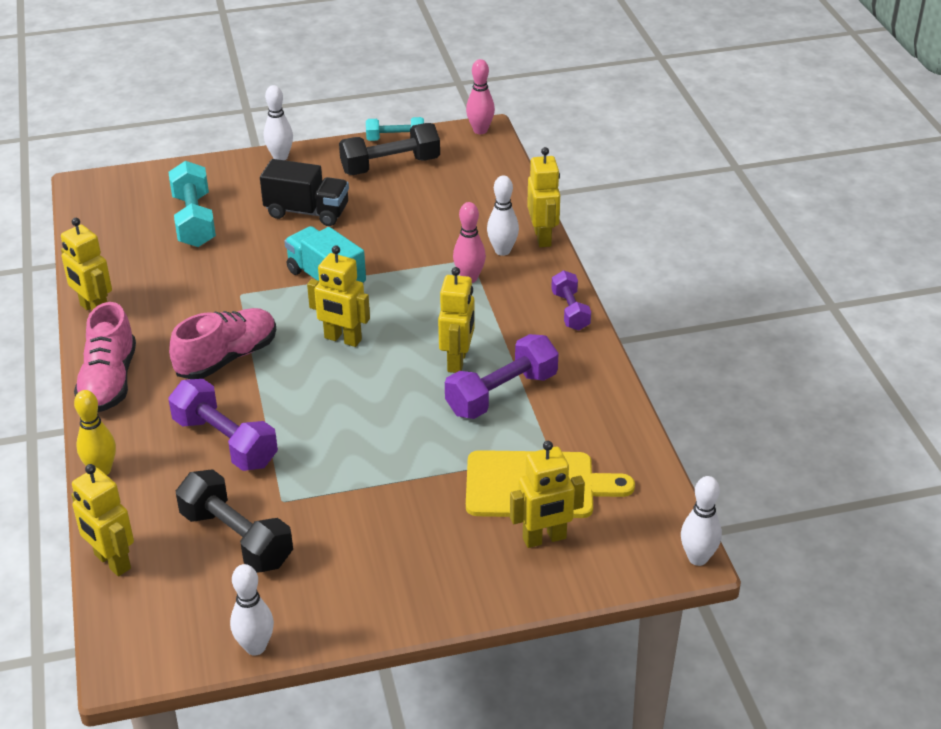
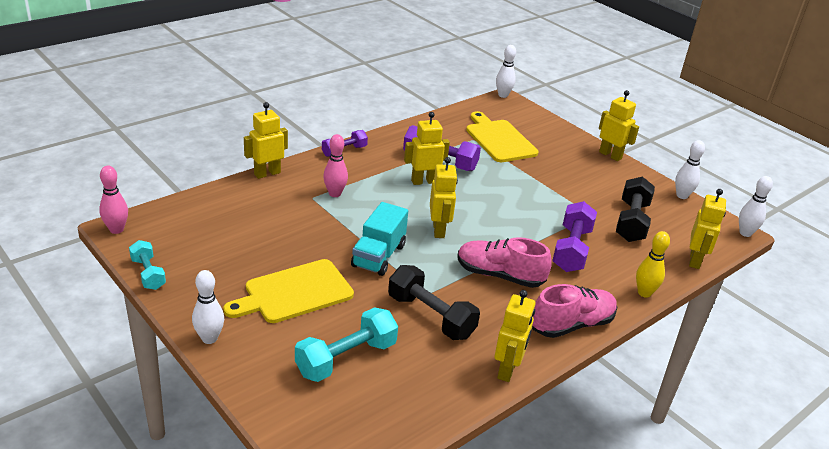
camera: 120 degrees left, 5 degrees down
(307, 212) = (294, 292): black truck -> yellow cutting board
(390, 166) = (197, 265): black dumbbell -> black dumbbell (431, 316)
(502, 251) = (293, 186): white bowling pin -> white bowling pin (745, 233)
(544, 539) = (531, 132): yellow robot -> yellow robot (610, 155)

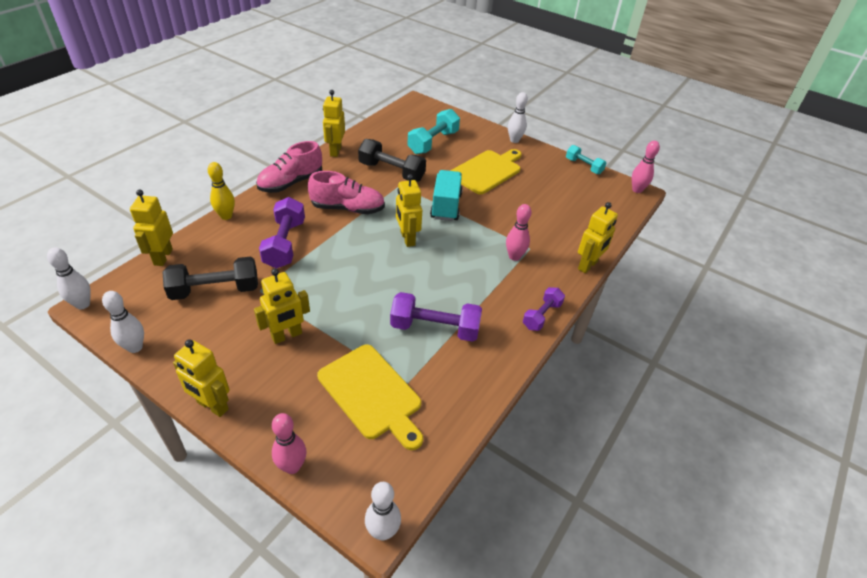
camera: 165 degrees right, 10 degrees up
(424, 181) = (441, 293): yellow robot -> yellow robot (287, 335)
(553, 123) = (292, 466): none -> pink bowling pin
(631, 222) = (215, 290): black dumbbell -> black dumbbell turned 75 degrees clockwise

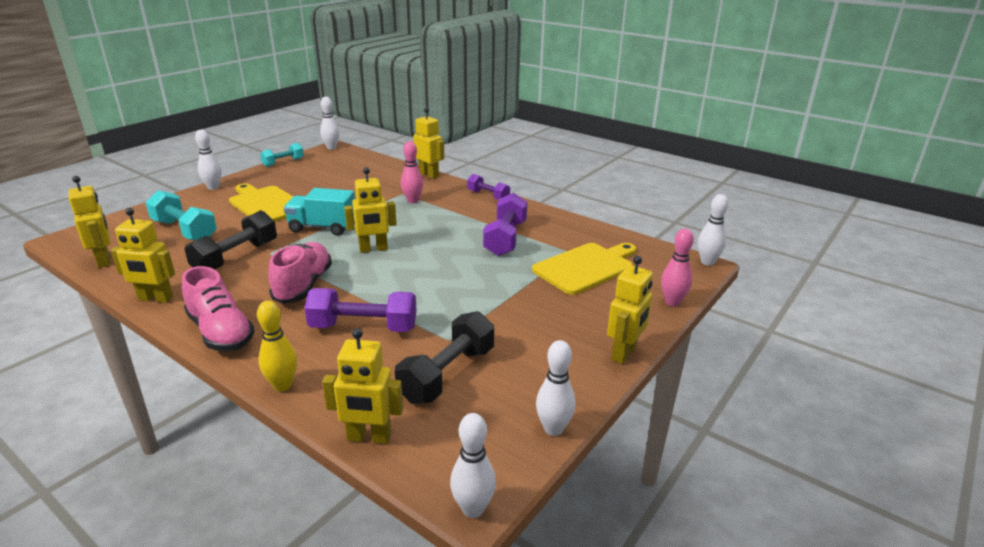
camera: 85 degrees left, 15 degrees down
(215, 290) = (447, 374): black dumbbell -> black dumbbell turned 45 degrees clockwise
(287, 335) = (521, 315): yellow robot -> yellow robot (104, 260)
(637, 190) = (331, 147): pink bowling pin -> white bowling pin

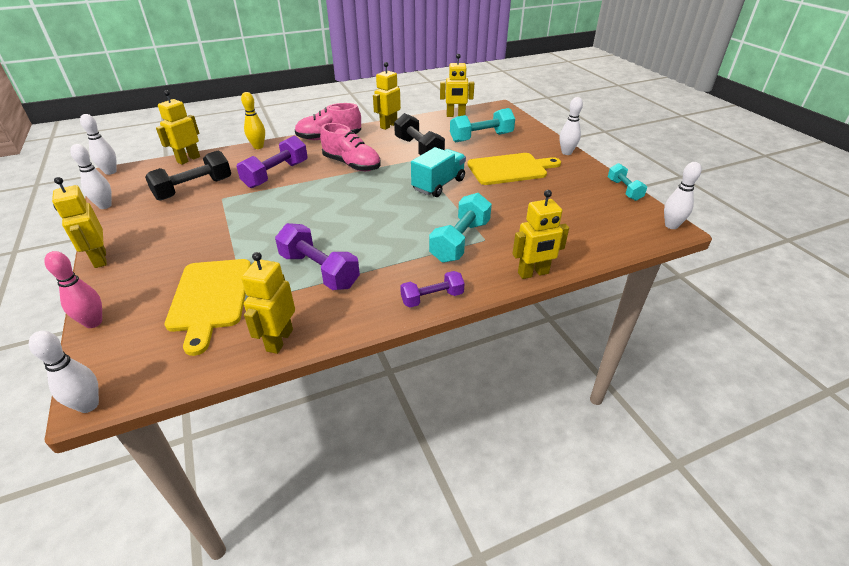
camera: 120 degrees right, 10 degrees up
(373, 249) = (375, 198): yellow robot -> yellow robot (279, 340)
(412, 201) = (460, 241): pink bowling pin -> turquoise dumbbell
(447, 374) = (194, 189): black dumbbell -> black dumbbell turned 75 degrees clockwise

